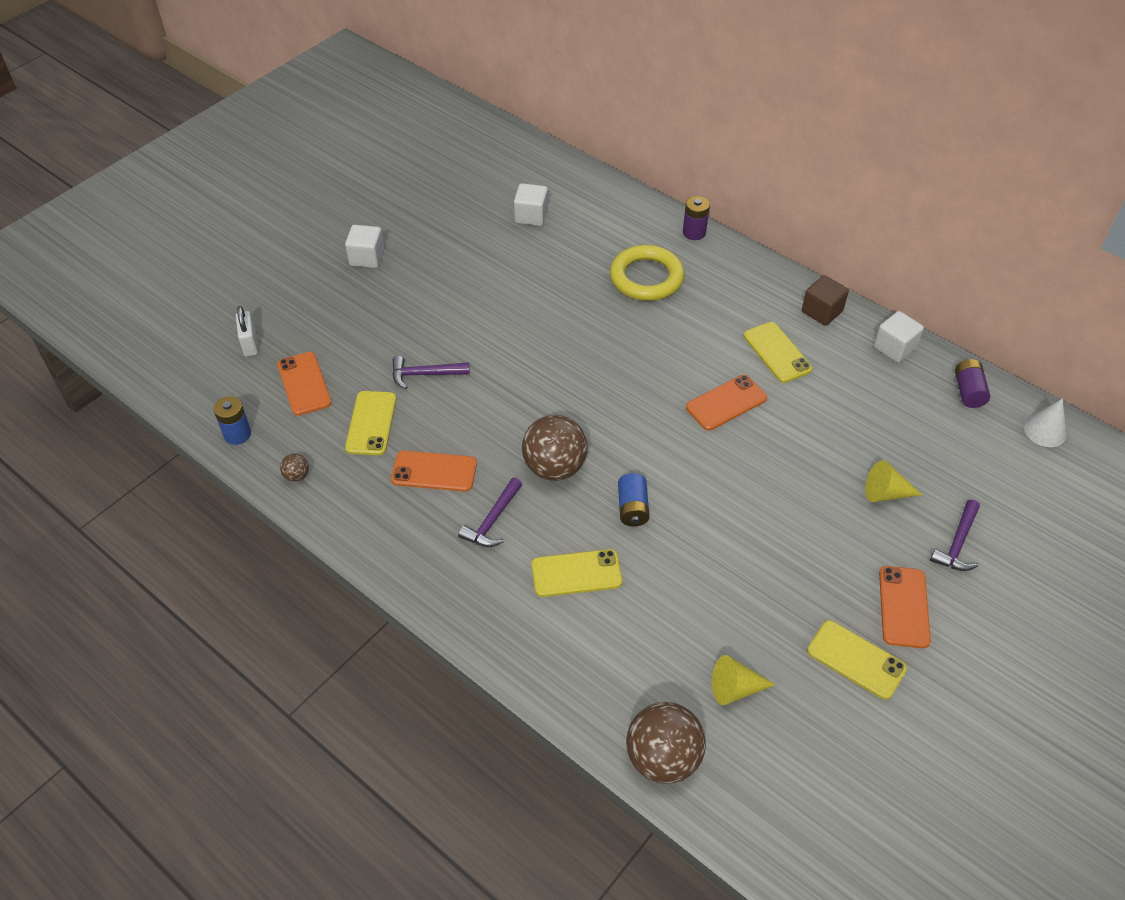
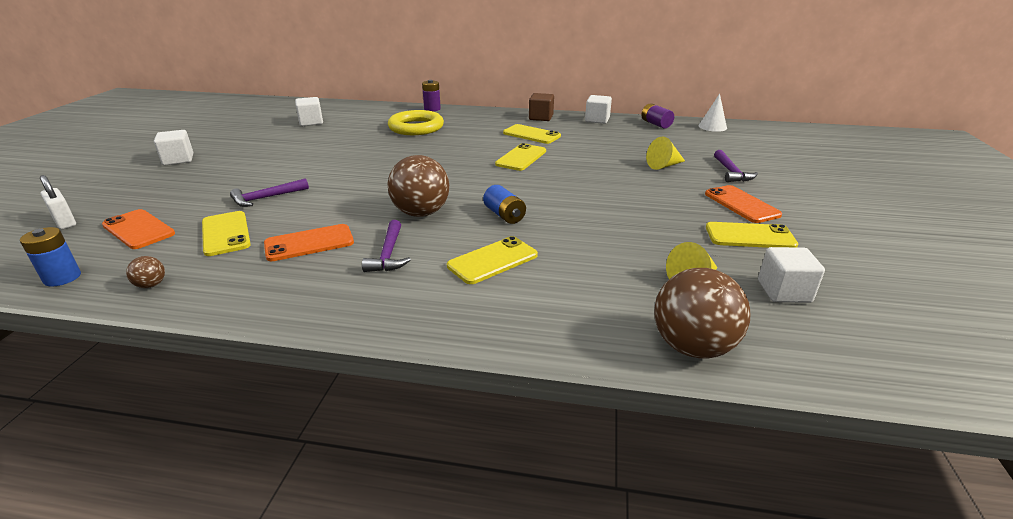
camera: 30 degrees left, 20 degrees down
(726, 403) = (521, 158): orange phone -> yellow phone
(806, 744) = (784, 291): none -> white cube

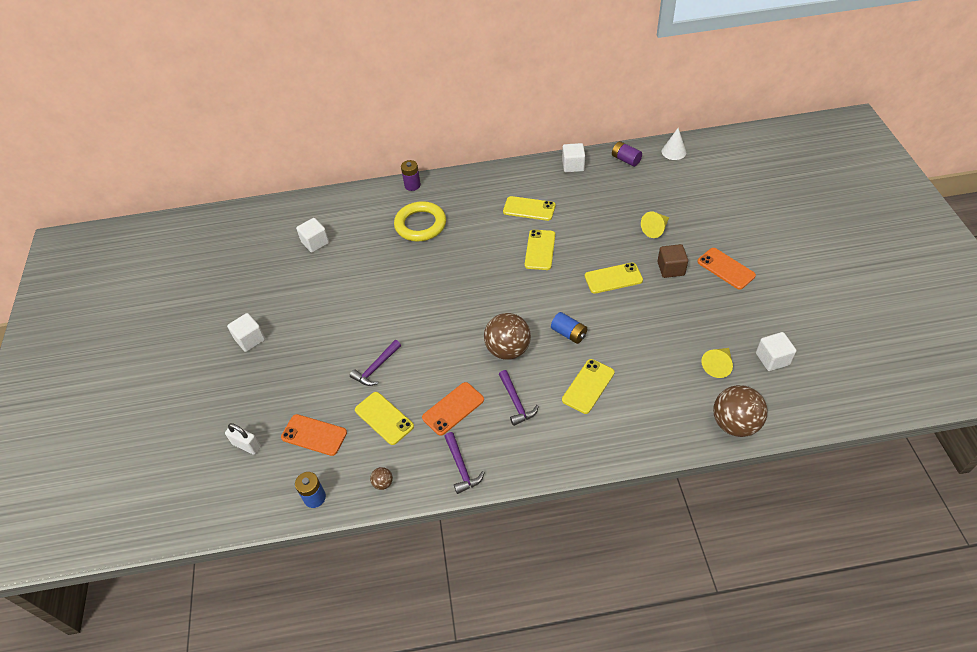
camera: 15 degrees left, 20 degrees up
(541, 117) = (522, 175): brown cube -> brown cube (671, 269)
(731, 172) = (707, 225): purple hammer -> purple hammer (461, 467)
(750, 236) = (740, 307): yellow phone -> yellow phone (613, 278)

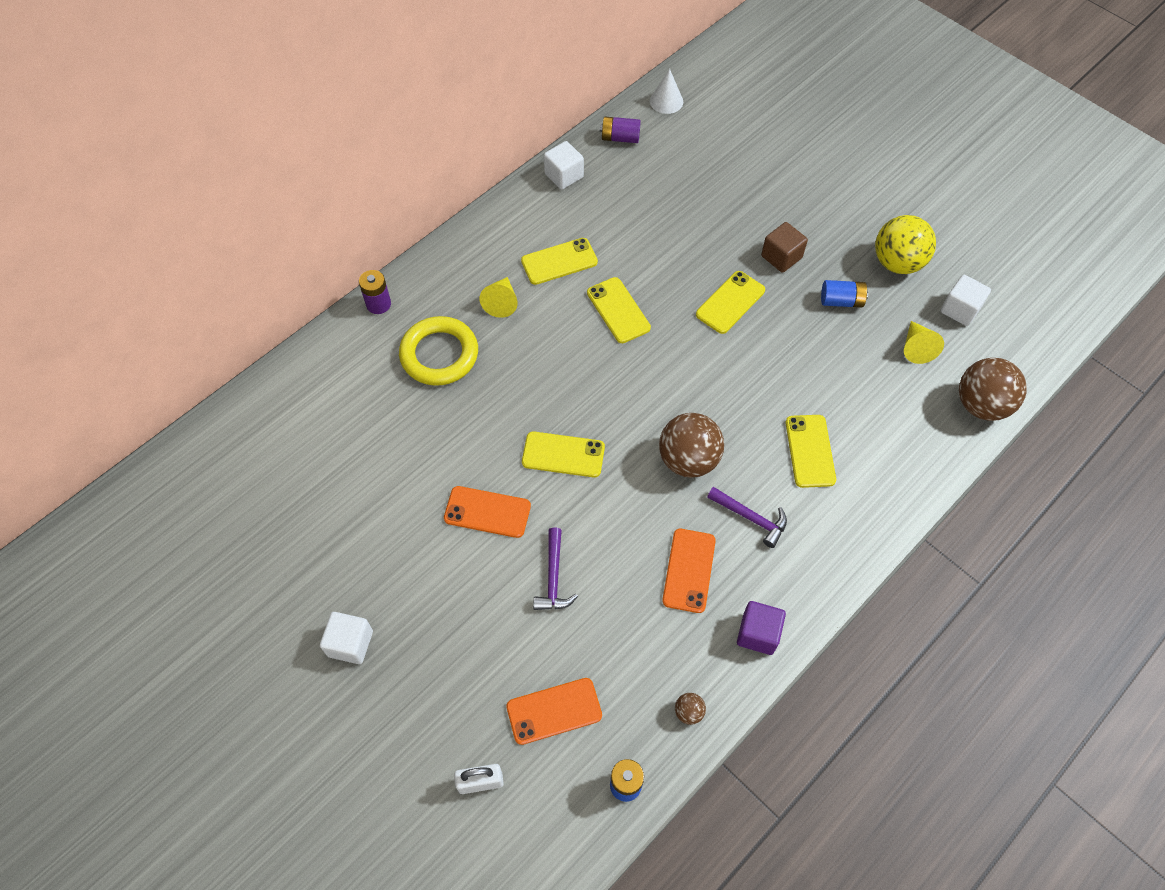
camera: 40 degrees left, 10 degrees up
(315, 242) = (315, 457): white cube -> none
(384, 418) = (619, 634): yellow phone -> yellow phone (563, 454)
(461, 467) = (758, 633): purple hammer -> purple cube
(569, 333) = (738, 399): blue battery -> blue battery (841, 301)
(655, 229) = (726, 215): yellow cone -> yellow cone (501, 302)
(725, 268) = (836, 226): orange phone -> orange phone (487, 512)
(750, 309) = (897, 263): none -> yellow ball

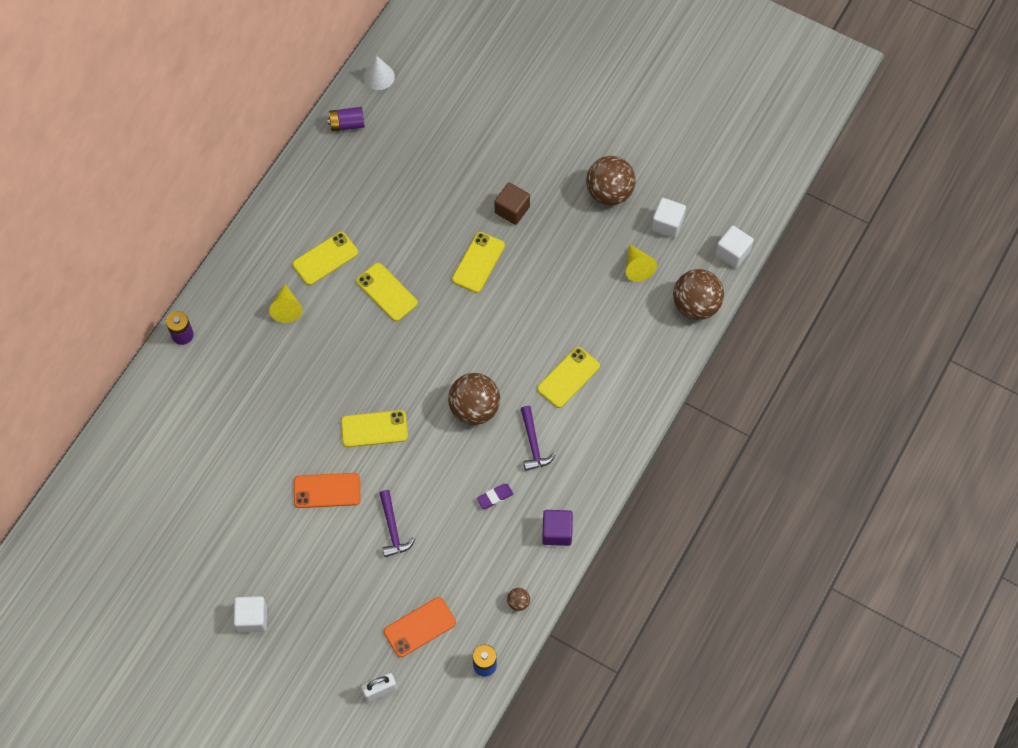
camera: 15 degrees left, 5 degrees up
(439, 354) = (248, 368): yellow ring -> none
(564, 175) = (307, 174): white cube -> white cube (732, 253)
(689, 570) = (495, 497): orange phone -> purple eraser
(751, 518) = (533, 444): purple hammer -> purple hammer turned 60 degrees clockwise
(810, 451) = (568, 377): yellow phone -> yellow phone turned 60 degrees clockwise
(841, 301) = (569, 239): blue battery -> none
(897, 263) = (609, 192): yellow ball -> brown ball

